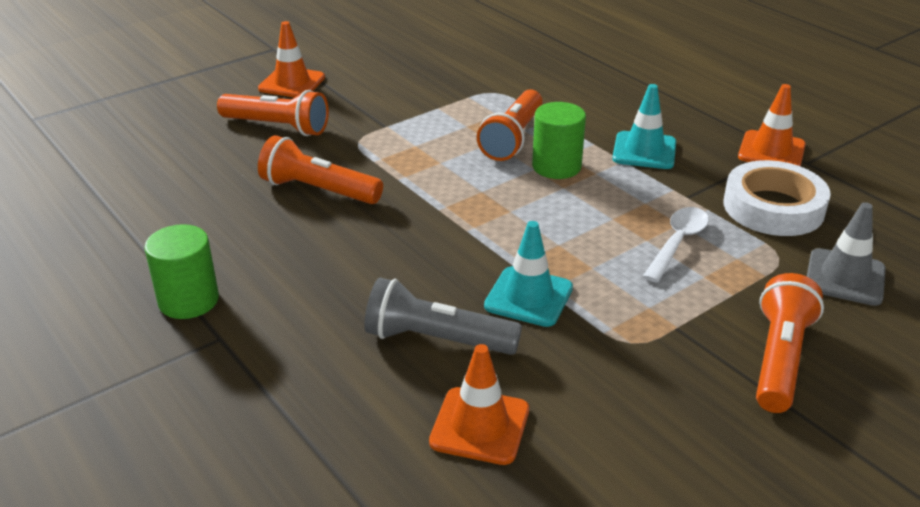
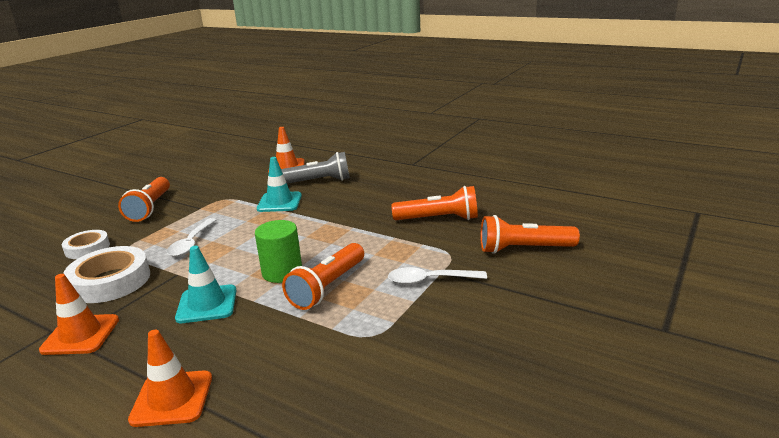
camera: 160 degrees right, 10 degrees down
(188, 300) = (442, 169): green cylinder -> none
(292, 83) = (575, 290): orange traffic cone -> orange traffic cone (172, 398)
(406, 120) = (429, 280): none -> white spoon
(512, 138) = (327, 287): orange flashlight -> orange flashlight turned 150 degrees counterclockwise
(845, 277) = (87, 248): grey traffic cone -> white tape

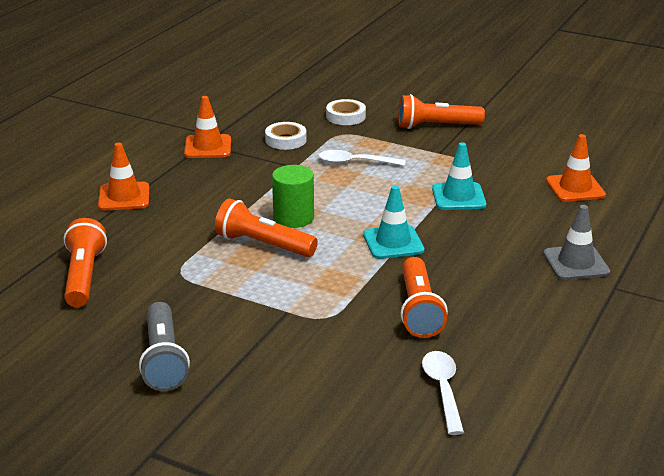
camera: 85 degrees right, 5 degrees up
(110, 281) = (286, 140): white tape -> white tape, size x0.61
(207, 304) = (242, 189): turquoise traffic cone -> turquoise traffic cone (393, 242)
(318, 181) = (528, 215): grey flashlight -> grey flashlight (163, 360)
(383, 171) = (576, 263): none -> grey traffic cone
(429, 280) = (269, 303): white spoon -> white spoon (443, 389)
(523, 249) = (335, 372): orange flashlight -> orange flashlight (84, 276)

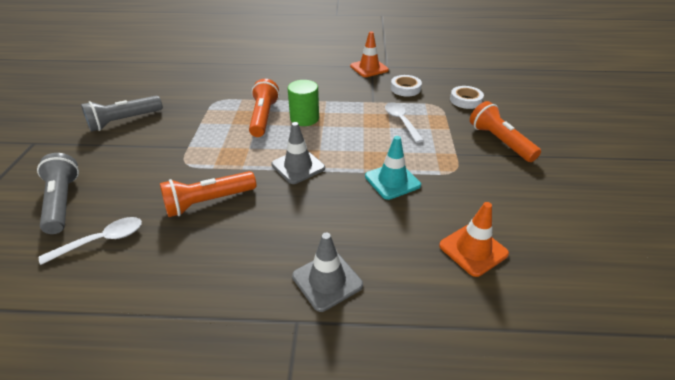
camera: 65 degrees right, 10 degrees up
(84, 276) = (200, 77): orange flashlight -> none
(124, 197) = (289, 63): orange traffic cone -> none
(342, 420) = (63, 202): none -> grey flashlight
(393, 242) = (298, 166): turquoise traffic cone -> grey traffic cone

